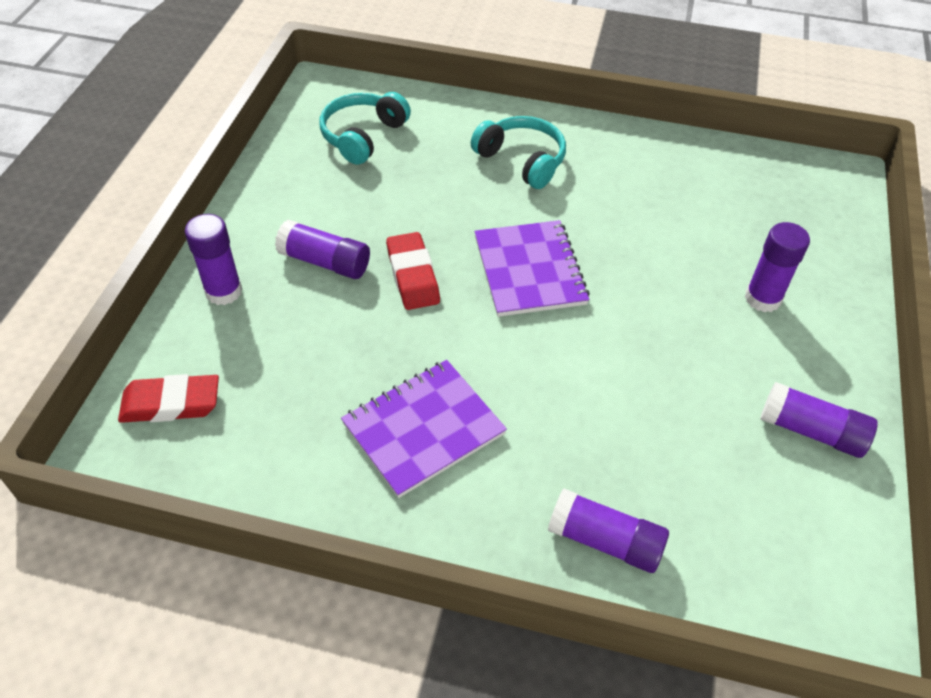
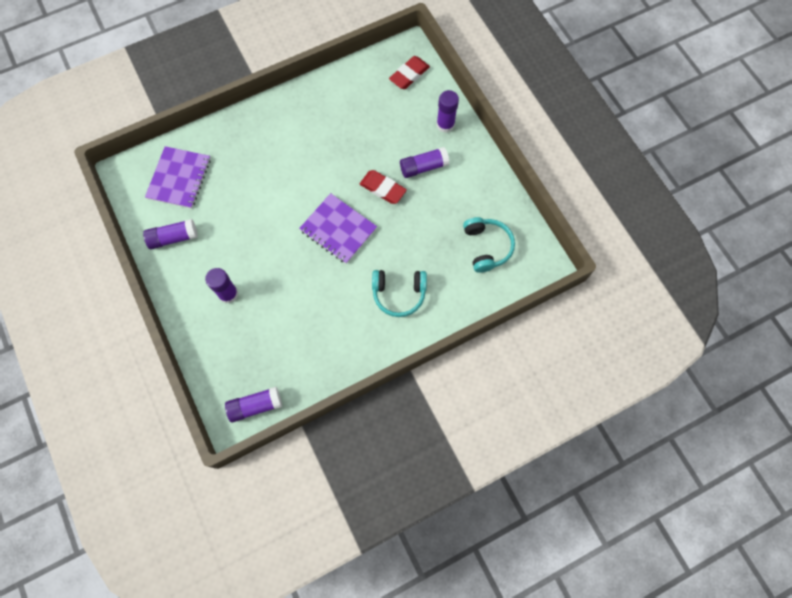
camera: 140 degrees right, 20 degrees up
(423, 429) = (315, 131): purple notebook -> purple notebook (179, 178)
(605, 540) = (222, 140): purple glue stick -> purple glue stick (255, 406)

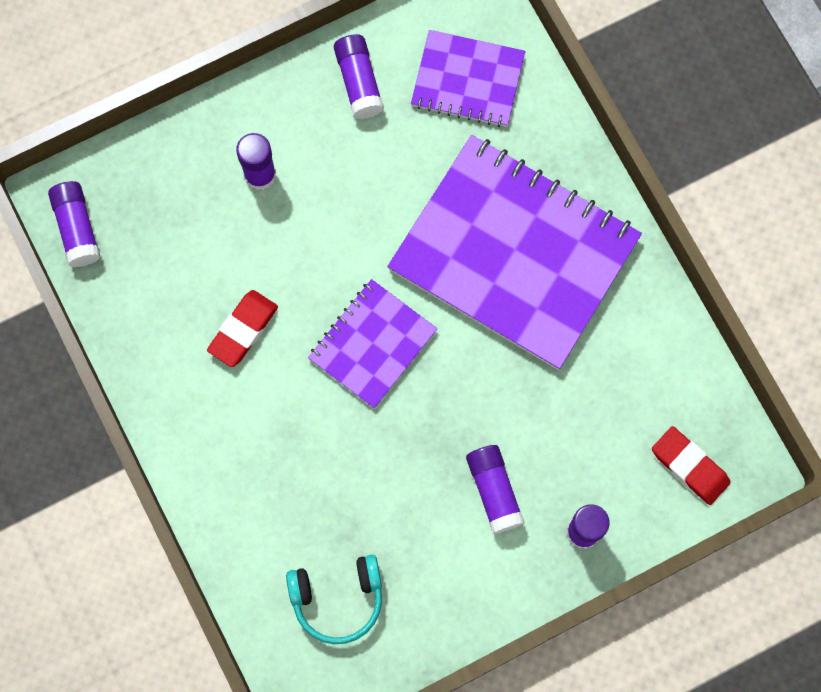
camera: 90 degrees right, 5 degrees up
(287, 156) = (514, 254): none -> purple notebook
(382, 189) = (450, 419): red eraser -> red eraser (243, 330)
(399, 294) = (254, 447): turquoise headphones -> none

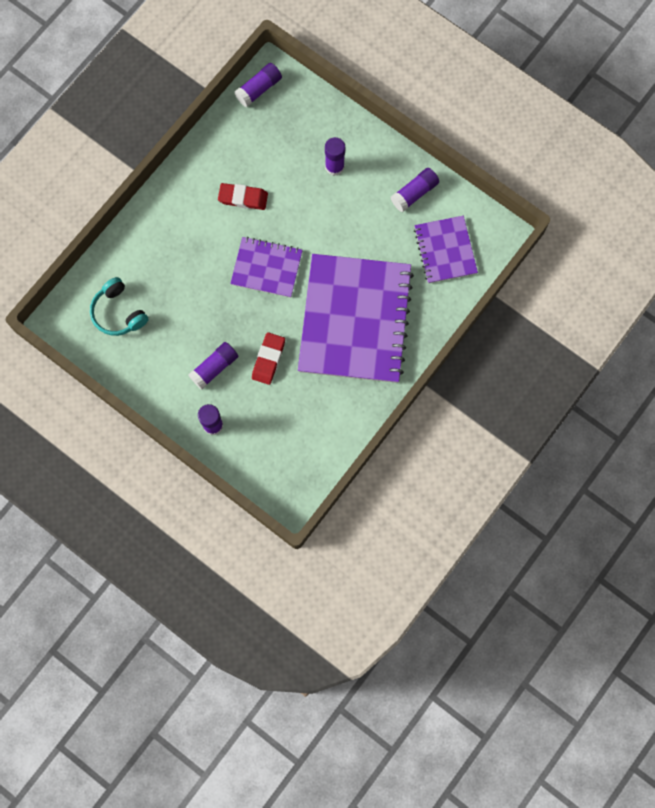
camera: 65 degrees right, 0 degrees up
(689, 466) = (277, 468): red eraser -> red eraser (268, 359)

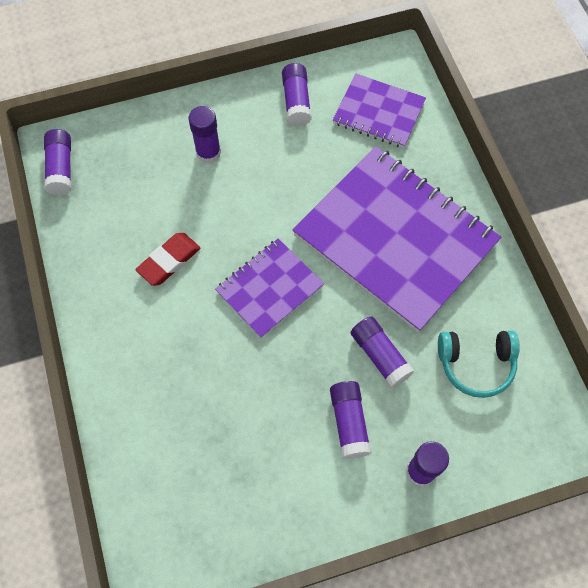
camera: 55 degrees left, 10 degrees down
(118, 312) = (198, 491): turquoise headphones -> turquoise headphones (476, 364)
(268, 359) = (380, 356): red eraser -> purple glue stick

